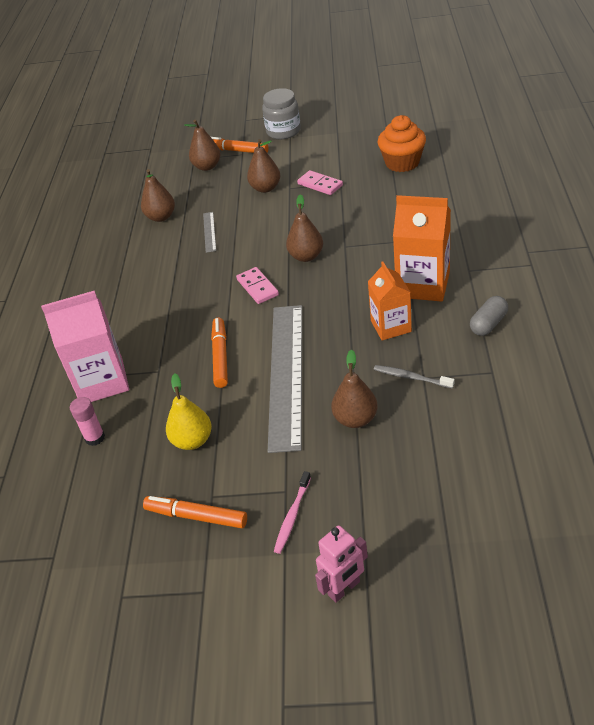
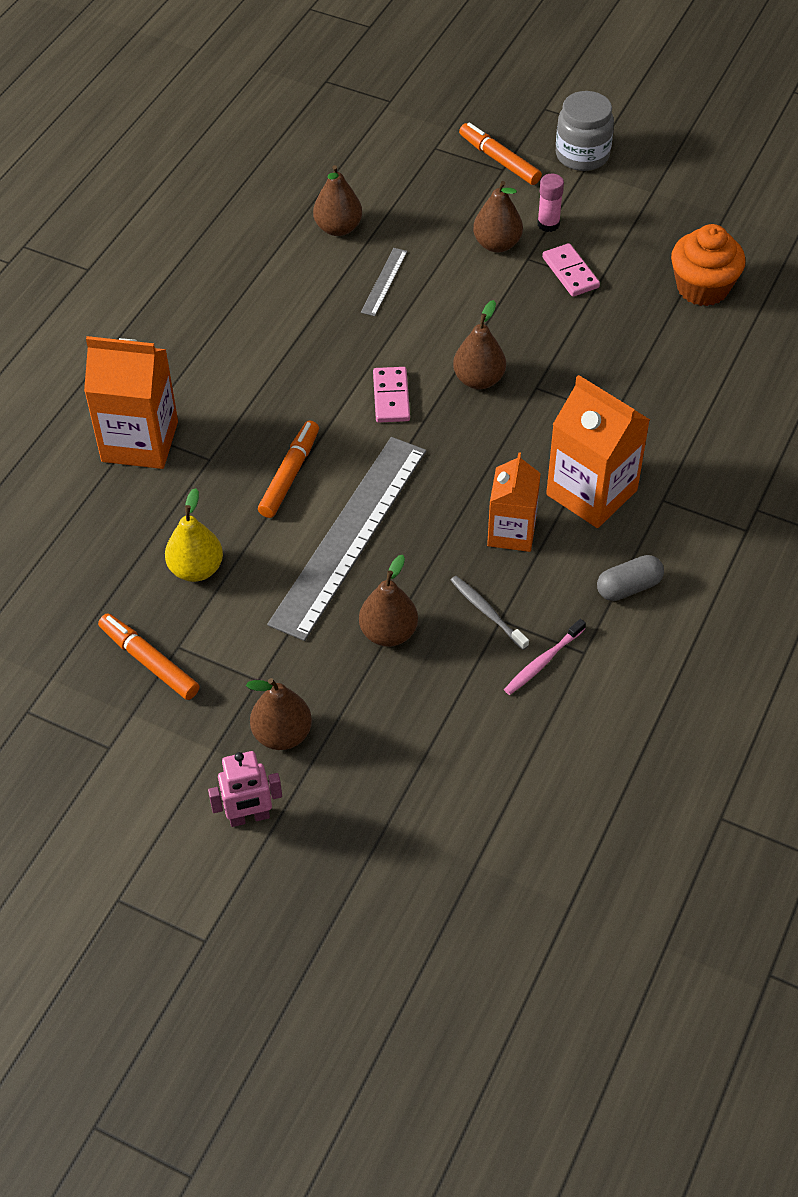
camera: 20 degrees right, 10 degrees up
(95, 438) = (95, 512): pink glue stick -> pink glue stick (548, 224)
(102, 381) = (140, 441): pink carton -> orange carton
(207, 166) = (444, 170): brown pear -> brown pear (282, 734)
(292, 516) = (247, 712): pink toothbrush -> pink toothbrush (542, 662)

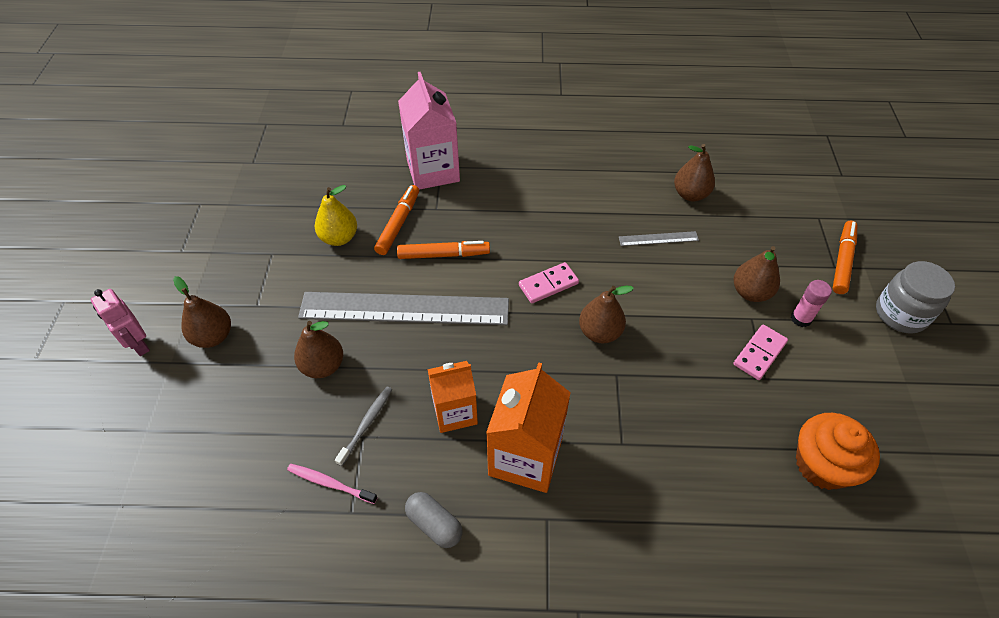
camera: 65 degrees right, 0 degrees up
(140, 441) = (433, 171): orange carton -> pink carton
(149, 662) = (254, 244): orange marker -> orange marker (398, 224)

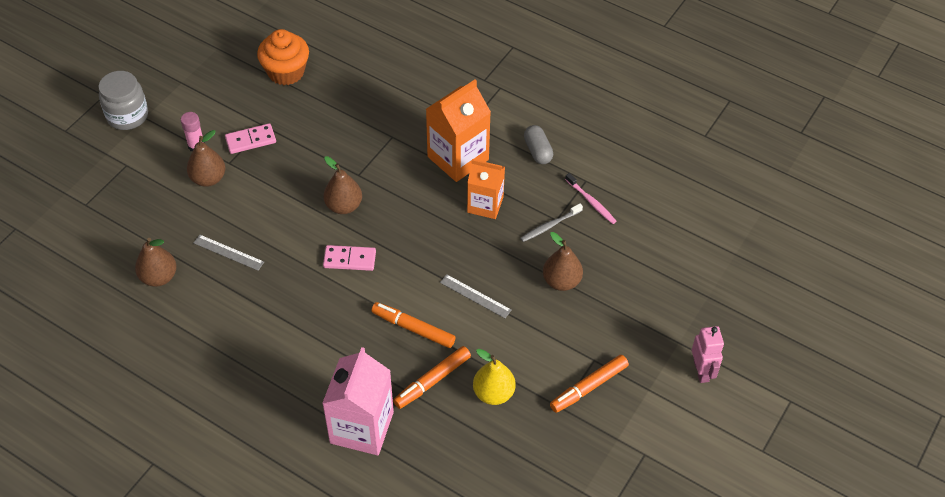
camera: 150 degrees left, 0 degrees up
(213, 336) = (638, 348): brown pear -> none
(404, 309) = (475, 296): grey ruler -> grey ruler, size x0.41
(842, 261) = (115, 165): orange marker -> orange marker (589, 387)

